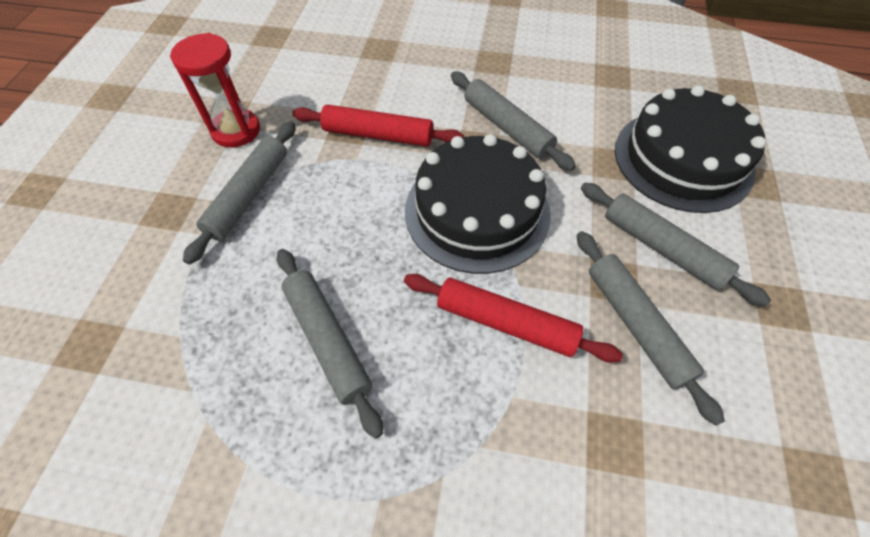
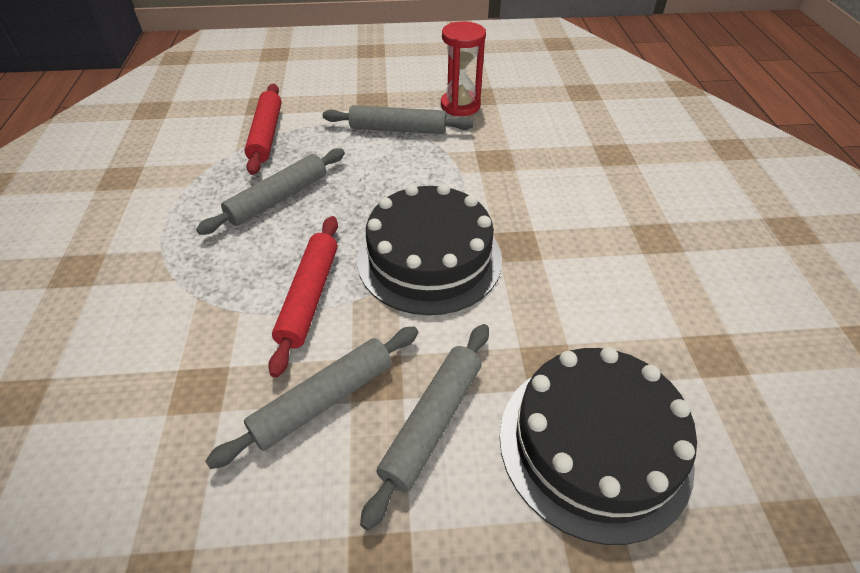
camera: 75 degrees right, 10 degrees down
(378, 135) = (495, 178): red rolling pin -> red rolling pin (266, 135)
(507, 127) = (555, 263): grey rolling pin -> none

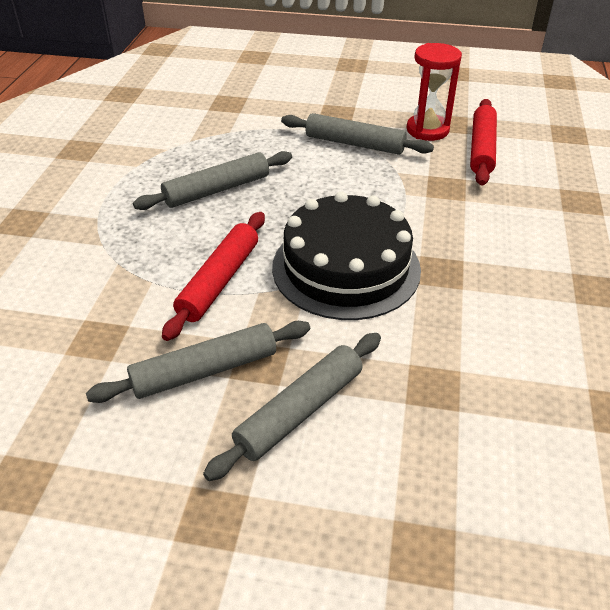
camera: 15 degrees right, 5 degrees down
(266, 135) = (223, 131): red rolling pin -> red rolling pin (482, 149)
(594, 445) = (454, 465): black cake -> none

